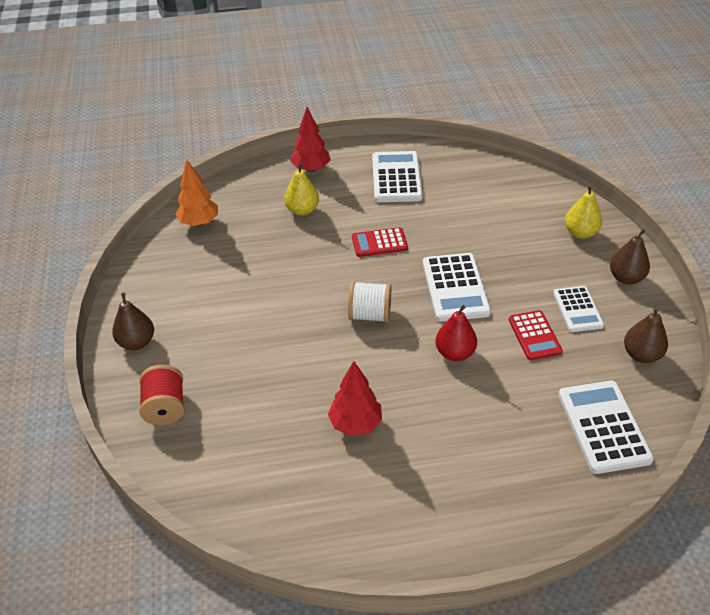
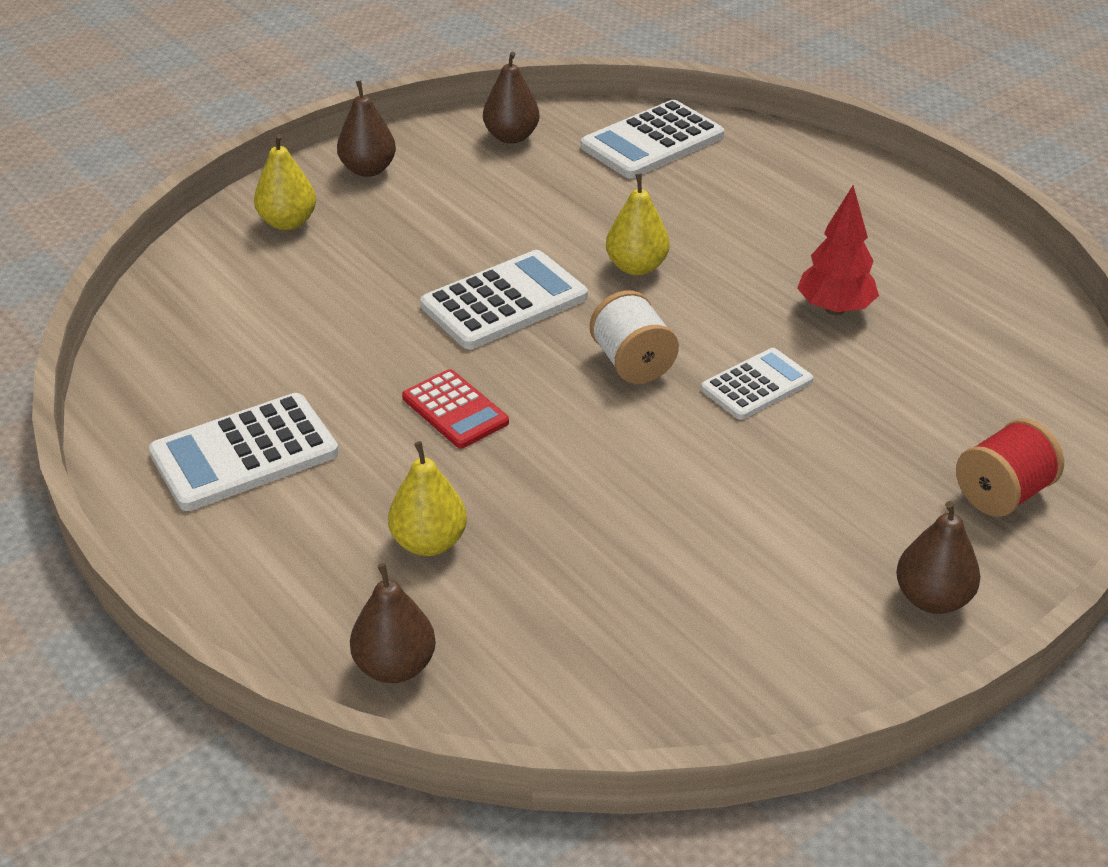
camera: 120 degrees left, 5 degrees down
(199, 222) = (573, 684): orange tree -> none
(248, 184) = (395, 666): none -> brown pear
(311, 169) = (280, 588): red tree -> none
(455, 353) = (636, 267): red pear -> yellow pear
(534, 335) = (545, 214): red calculator -> none
(577, 309) = (465, 193): white calculator -> white calculator (757, 385)

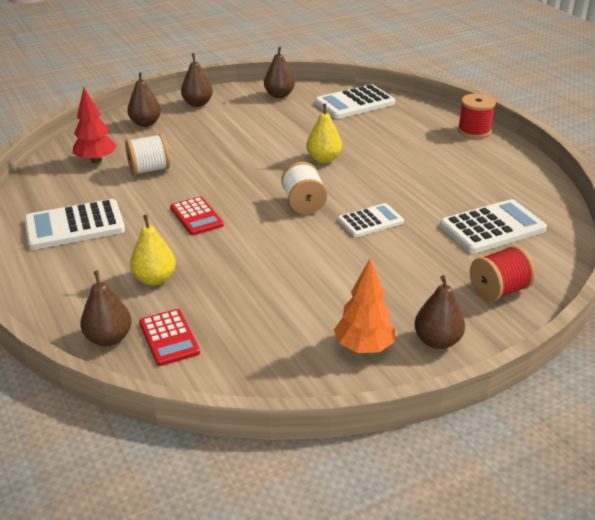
camera: 10 degrees right, 5 degrees down
(288, 222) = (145, 123): yellow pear -> brown pear
(333, 322) = (149, 170): none -> white spool
(496, 651) = (169, 338): none -> red calculator
(504, 302) = (244, 169): white calculator -> white calculator (492, 227)
(820, 626) = (363, 347): none -> orange tree
(835, 309) = (429, 189): red tree -> red tree (96, 161)
(876, 181) = (474, 131): none -> red spool

